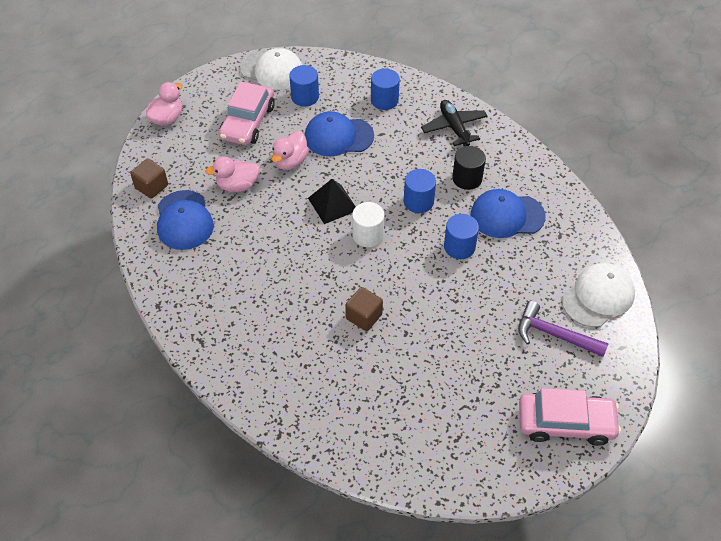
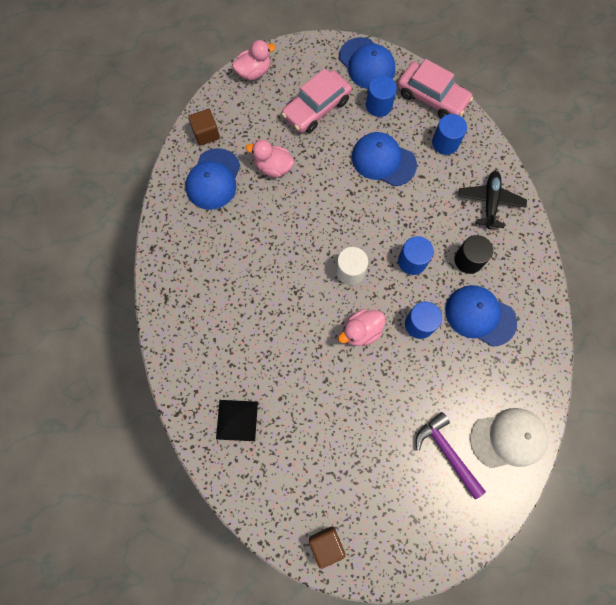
camera: 30 degrees right, 20 degrees up
(272, 70) = (367, 64): white cap -> blue cap
(290, 161) = (329, 165): pink duck -> pink duck (361, 331)
(333, 204) = (339, 226): black pyramid -> black pyramid (237, 420)
(364, 316) = (301, 346): brown cube -> brown cube (326, 544)
(565, 423) = (403, 537): pink car -> pink car (432, 97)

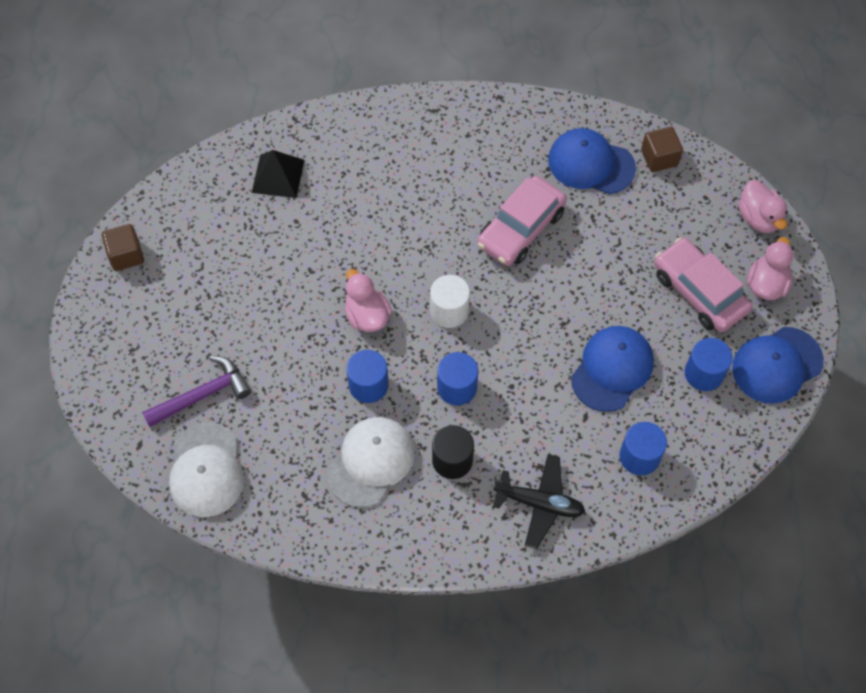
camera: 95 degrees right, 10 degrees down
(273, 167) = (606, 232): pink duck -> pink duck (766, 284)
(432, 97) = (718, 449): pink car -> pink car (521, 228)
(480, 316) = (371, 462): blue cap -> white cap

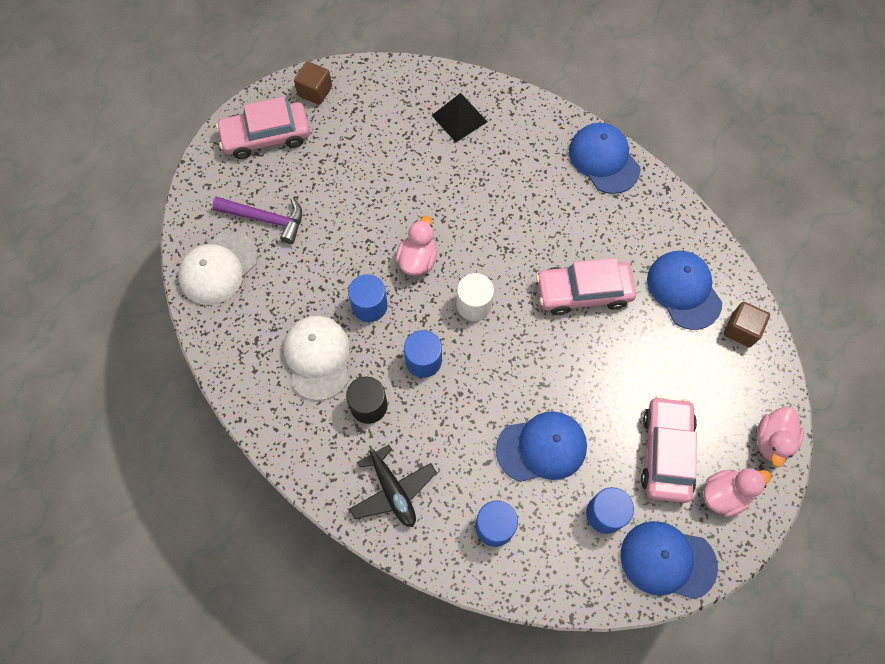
camera: 45 degrees right, 5 degrees up
(124, 328) = (266, 136): none -> pink car
(371, 462) = (318, 357): white cap -> white cap turned 90 degrees counterclockwise
(429, 114) = (603, 159): none -> blue cap

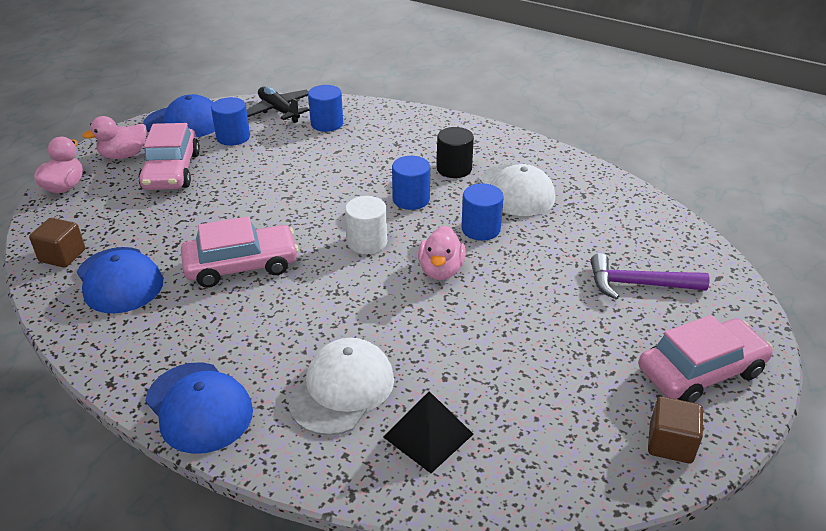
camera: 170 degrees right, 30 degrees down
(218, 268) = (660, 238): white cap -> white cap (342, 389)
(393, 491) = (415, 131): black plane -> black plane (279, 111)
(542, 447) = (288, 162): blue cap -> none

